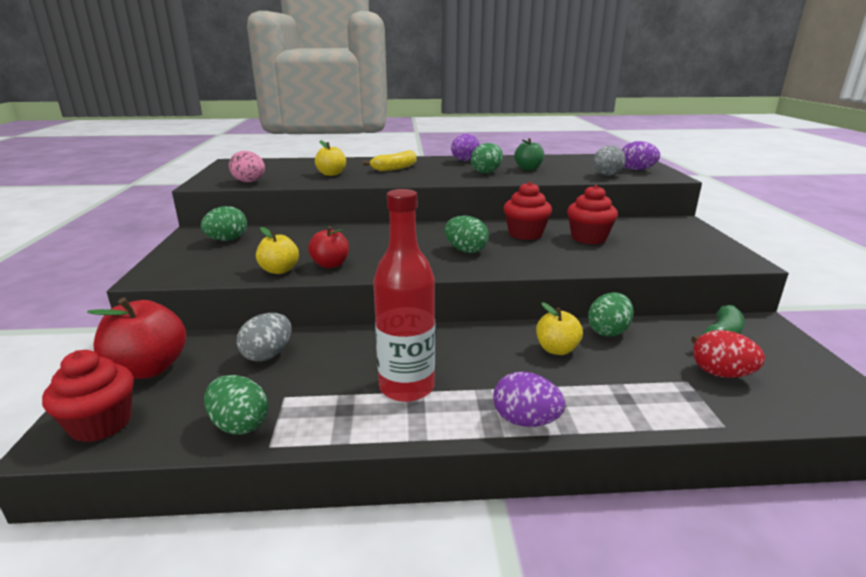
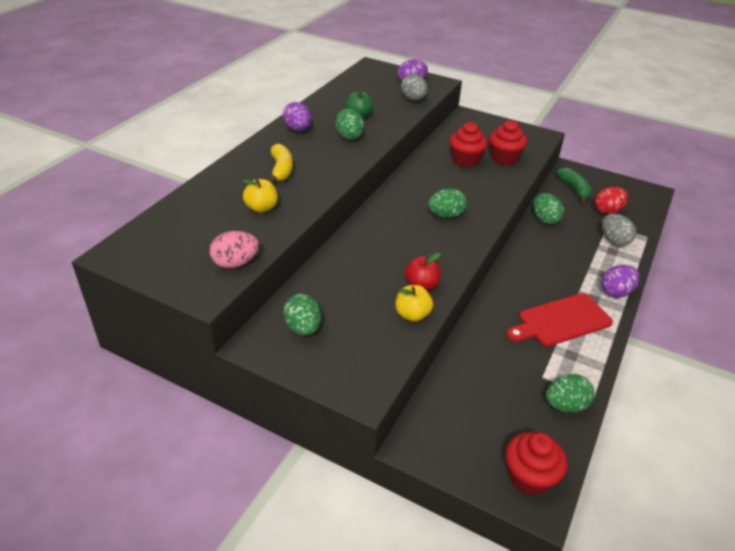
camera: 60 degrees left, 15 degrees up
(148, 369) = (461, 442): red apple -> none
(268, 355) = (481, 371): grey egg -> grey egg (614, 240)
(406, 387) = (561, 321): red bottle -> red cutting board
(525, 234) = (435, 178): red cupcake -> red cupcake (504, 158)
(556, 349) = (553, 247): yellow apple -> none

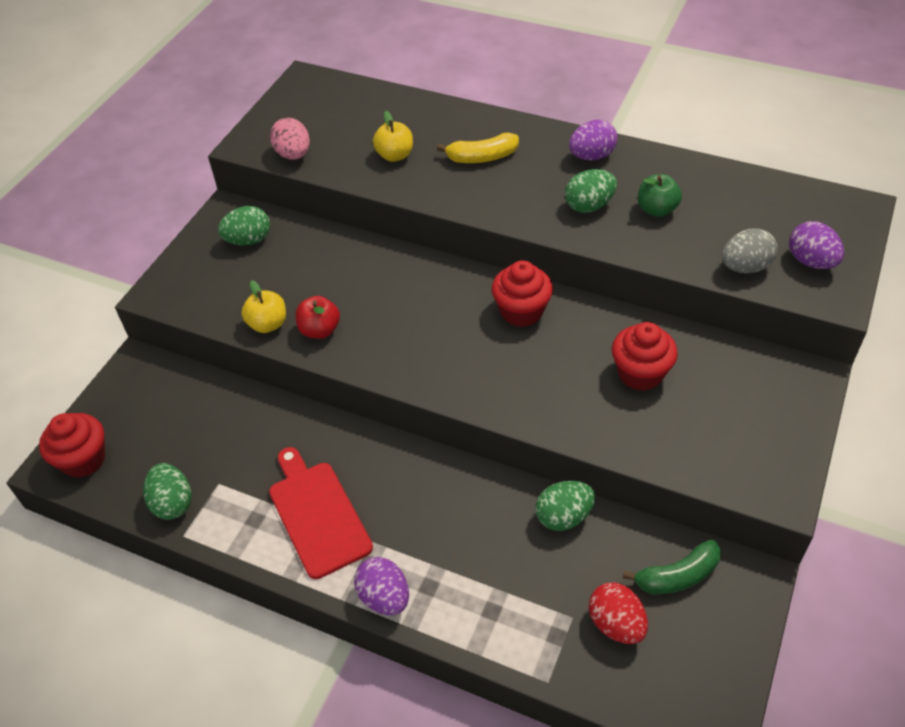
camera: 90 degrees right, 10 degrees up
(445, 215) = (474, 350): green egg -> none
(504, 158) = (666, 427): red cupcake -> red cupcake (521, 311)
(614, 240) = (522, 619): grey egg -> none

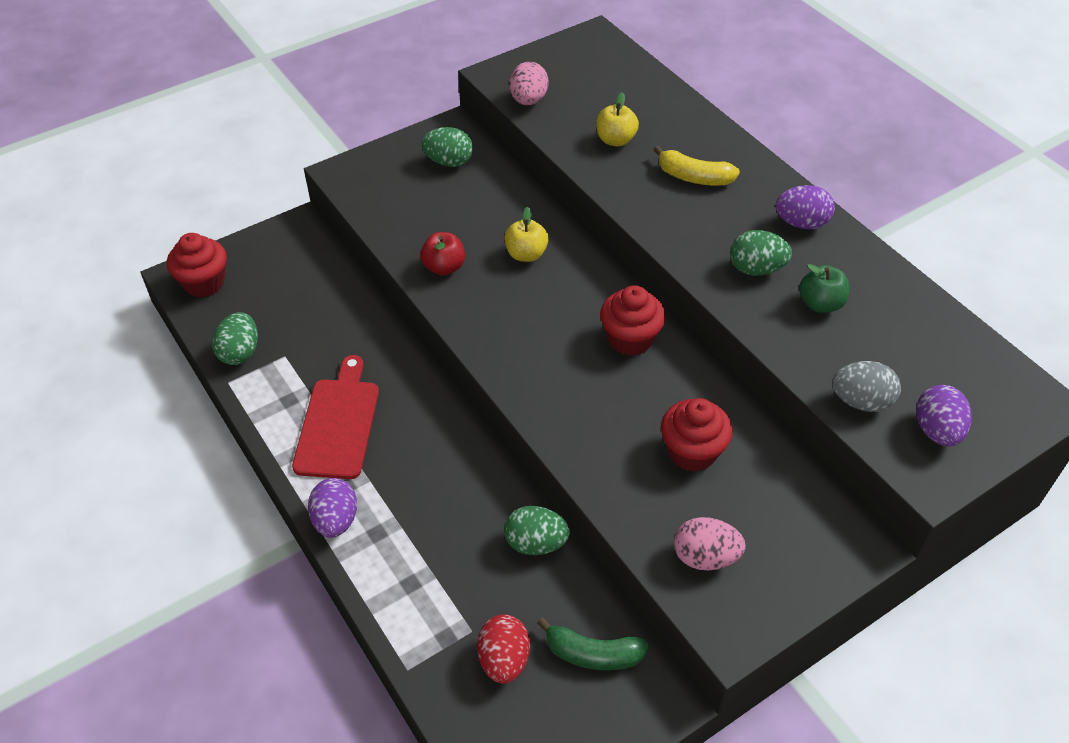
camera: 30 degrees right, 0 degrees up
(268, 324) = (407, 241): yellow apple -> yellow apple (526, 254)
(716, 447) = (705, 557): none -> pink egg

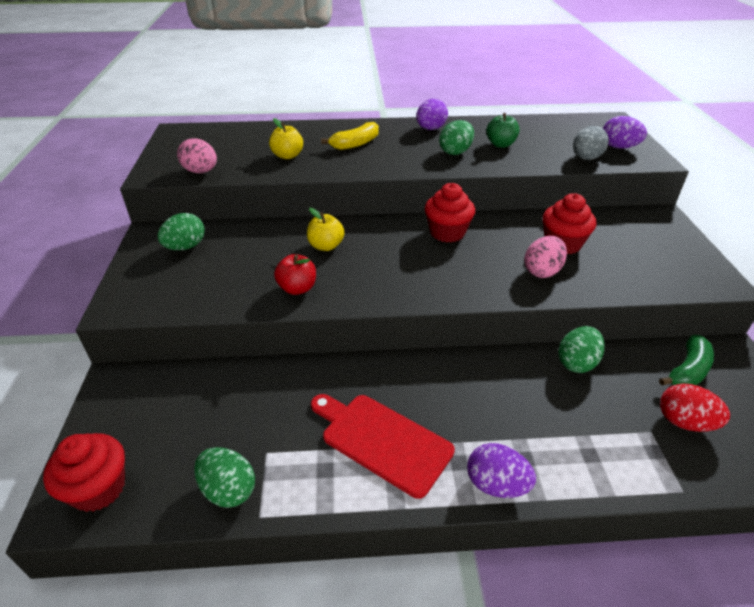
camera: 60 degrees left, 10 degrees down
(705, 557) = (654, 270): pink egg -> pink egg (542, 271)

